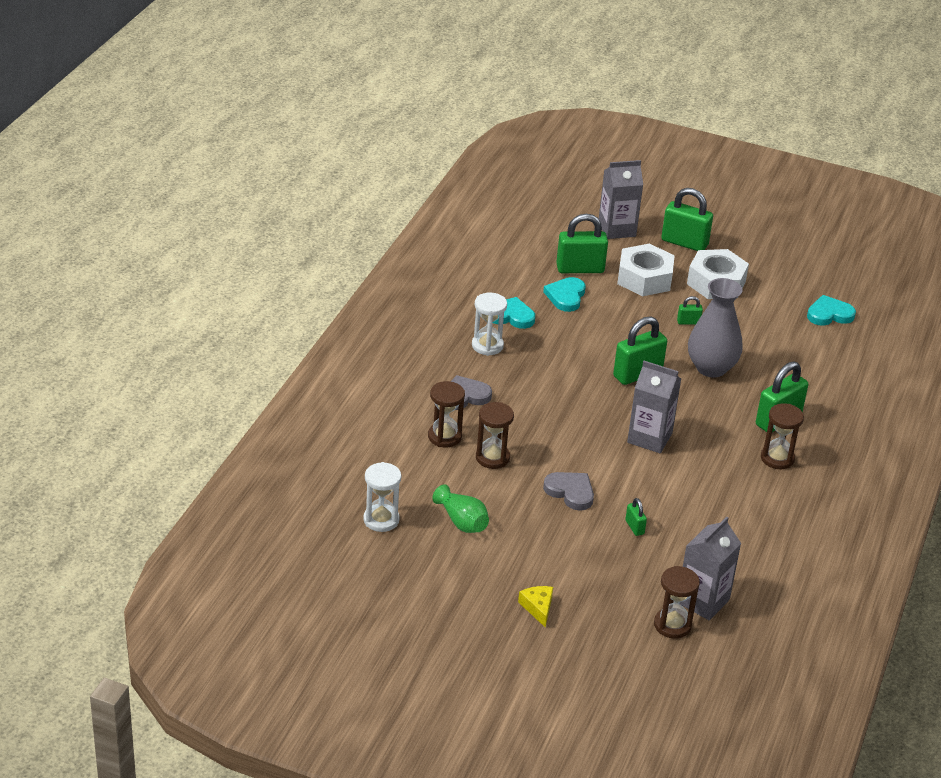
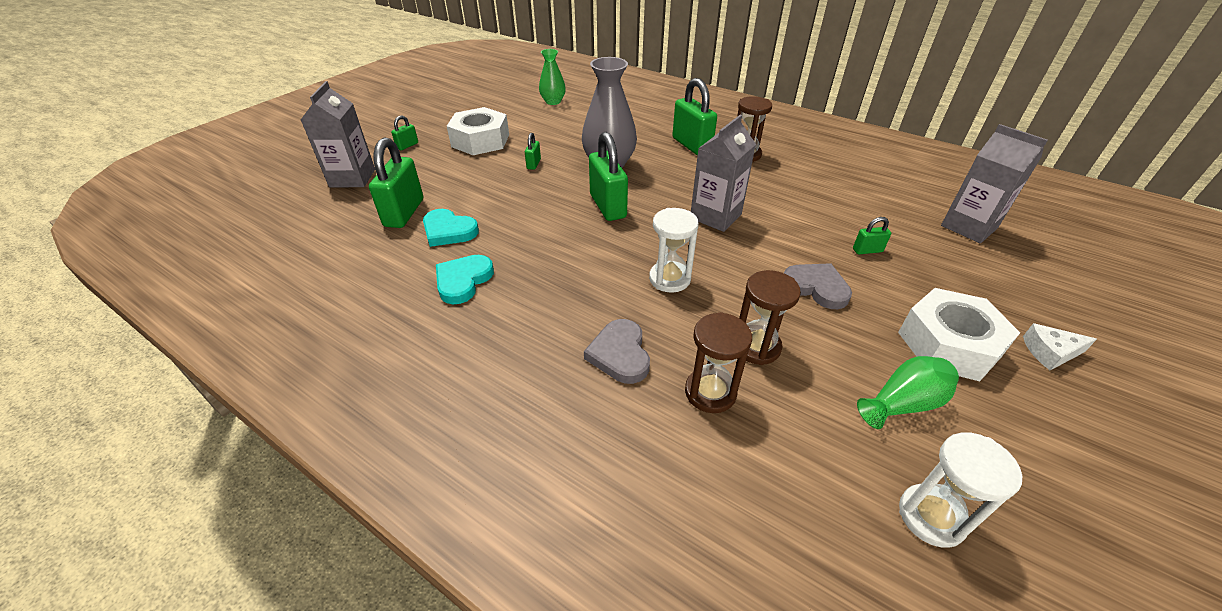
camera: 75 degrees left, 5 degrees up
(487, 345) = (515, 312): white hourglass -> white hourglass (669, 279)
(538, 607) = (1050, 352): yellow cheese -> white cheese
(570, 492) = (816, 287): grey heart -> grey heart turned 75 degrees clockwise
(644, 278) = (449, 176): white nut -> white nut (948, 344)
(672, 625) = (1018, 252): brown hourglass -> none
(684, 243) = (407, 146): green padlock -> green padlock, size x0.47
(829, 314) = (553, 101): turquoise heart -> green vase

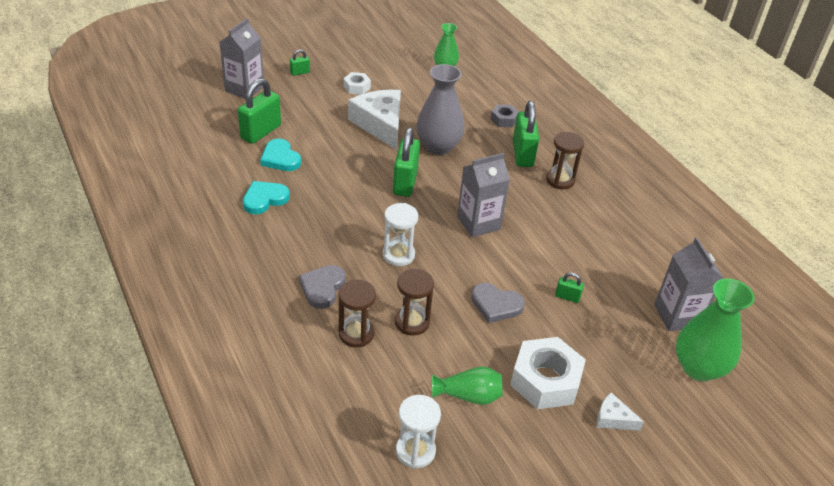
camera: 25 degrees right, 0 degrees up
(480, 140) = (357, 87): white nut -> white nut, size x0.52
(533, 164) = (380, 124): green padlock -> white cheese
(646, 124) = (504, 120): none -> grey nut
(816, 287) = (496, 305): grey heart -> grey heart turned 135 degrees clockwise
(1042, 264) = (698, 367): none -> green vase

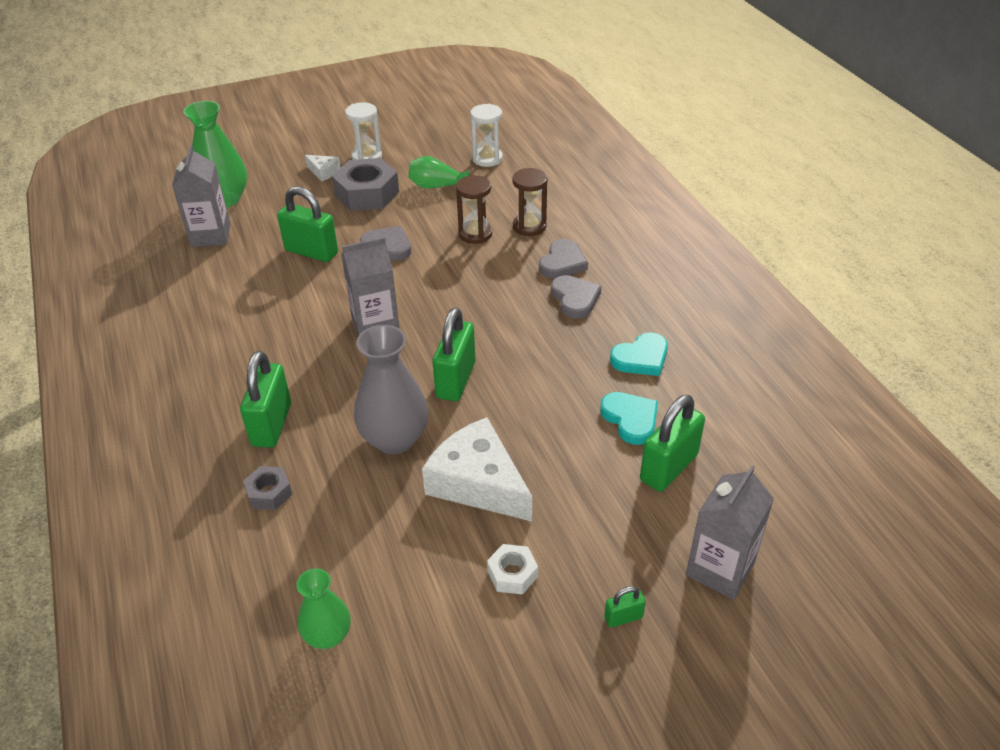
camera: 170 degrees left, 0 degrees up
(313, 249) = (575, 299): none -> grey heart
(380, 124) = (478, 483): white cheese -> white cheese turned 150 degrees clockwise
(398, 255) = (479, 292): white hourglass -> white hourglass (367, 157)
(545, 380) = (367, 194): white nut -> grey nut
(560, 180) = (240, 382): brown hourglass -> none
(567, 297) = (311, 252): green padlock -> green padlock, size x2.12

